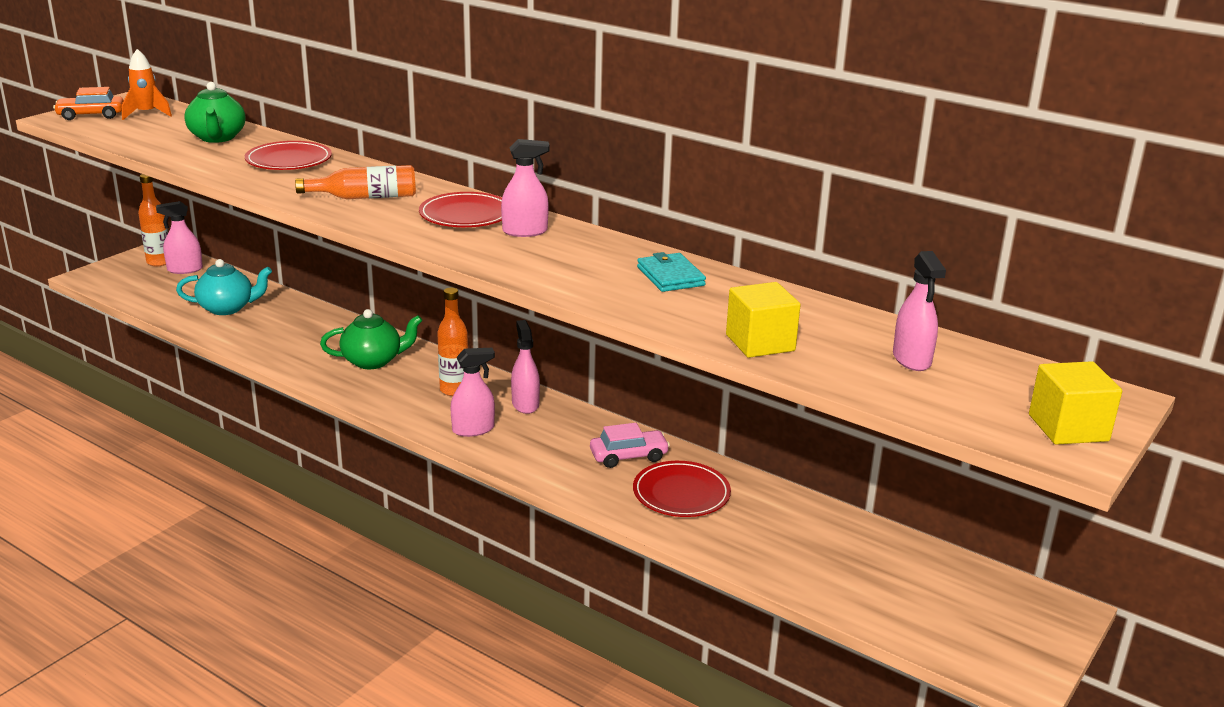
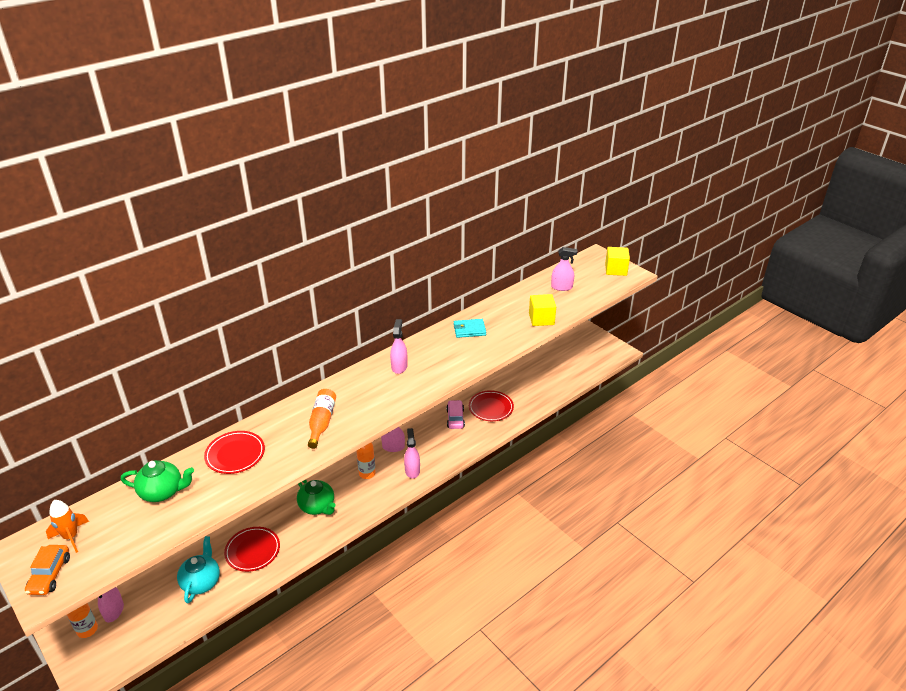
camera: 75 degrees left, 10 degrees up
(373, 361) = (317, 506): green teapot -> green teapot turned 135 degrees clockwise
(466, 215) = (367, 385): red plate -> red plate (252, 551)

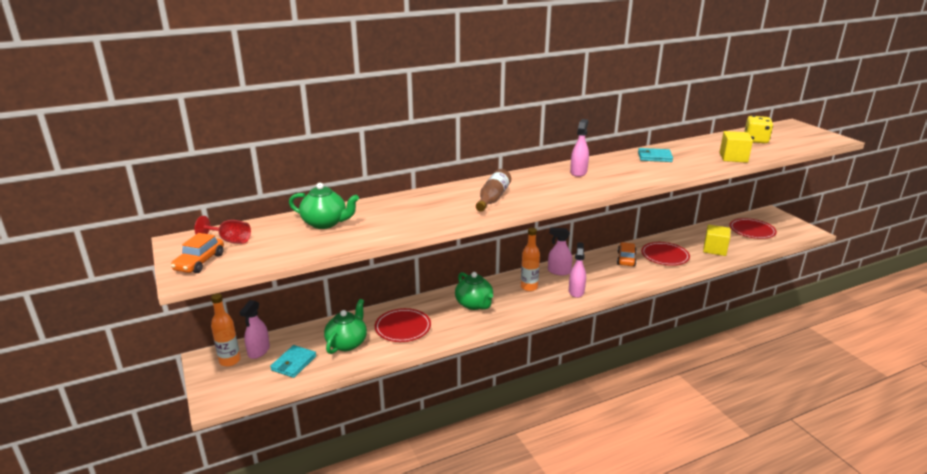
camera: 15 degrees right, 10 degrees down
(71, 537) = (230, 240): orange rocket -> red goblet
(154, 618) = (294, 363): none -> turquoise wallet
(201, 582) = (347, 343): turquoise teapot -> green teapot
(235, 454) = (402, 208): red plate -> red plate (752, 231)
(322, 422) = (493, 198): orange bottle -> brown bottle
(455, 418) = (626, 259): pink car -> orange car
(561, 287) = (755, 140): pink spray bottle -> yellow dice
(615, 270) = (816, 135): yellow cube -> yellow cube (714, 249)

